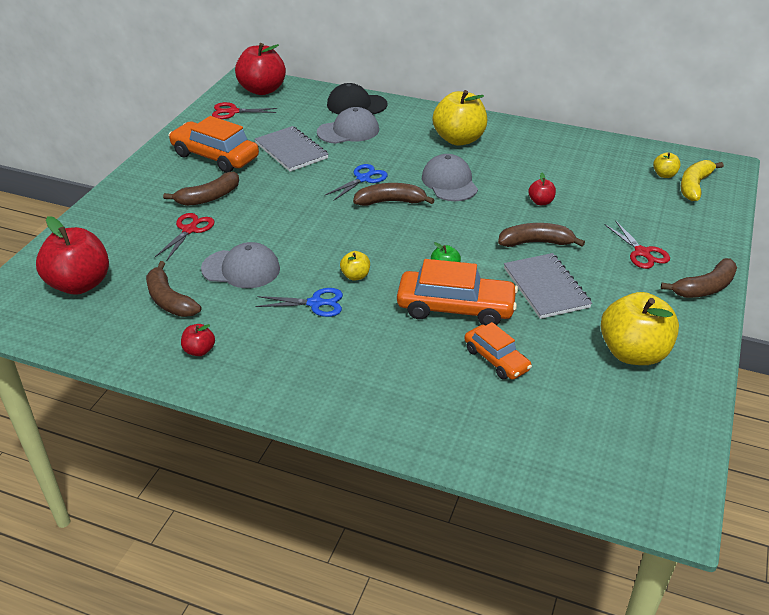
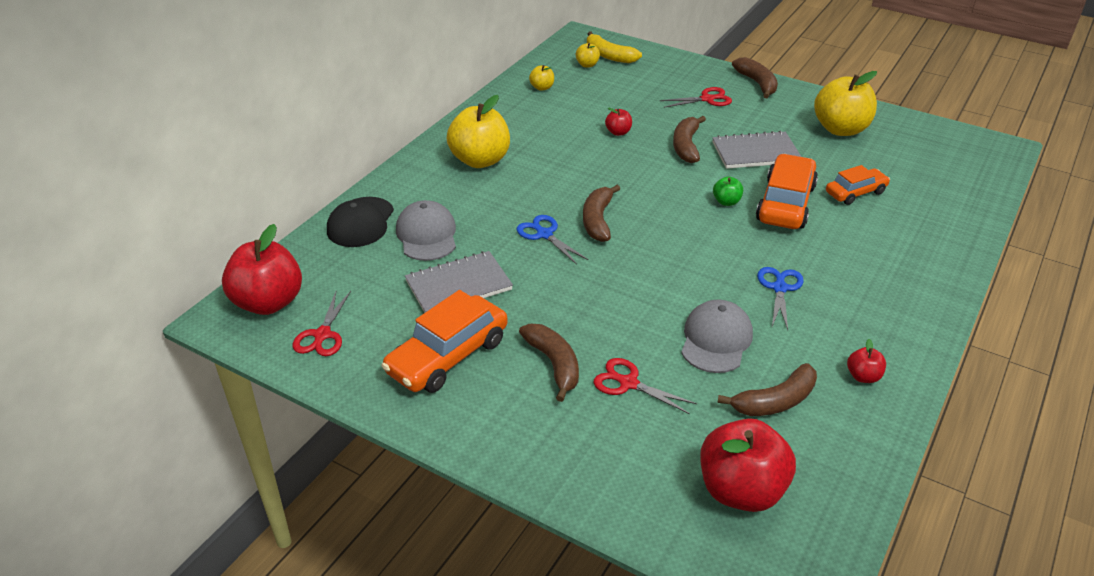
camera: 80 degrees left, 0 degrees up
(355, 276) = (733, 257): yellow apple -> yellow apple (542, 87)
(449, 182) = (568, 178): grey cap -> none

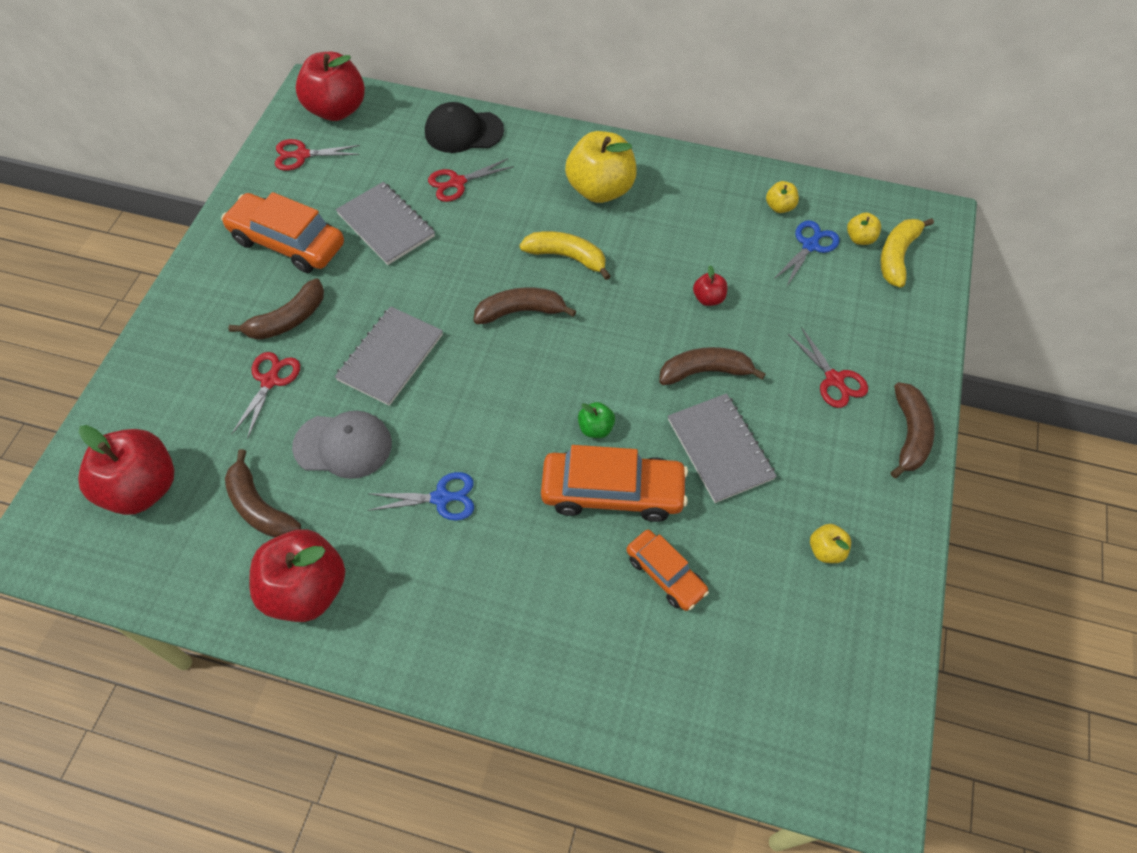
camera: 75 degrees right, 20 degrees up
(427, 235) = (457, 183): grey cap -> red scissors
(544, 234) = (483, 271): blue scissors -> blue scissors (810, 245)
(548, 188) = (567, 257): none -> yellow banana
(624, 300) = (390, 357): none -> grey notebook
(757, 83) = (909, 434): brown banana -> brown banana turned 45 degrees counterclockwise
(840, 129) = (826, 550): yellow apple -> yellow apple, size x0.45
(863, 376) = (306, 589): red apple -> red apple, size x2.21

